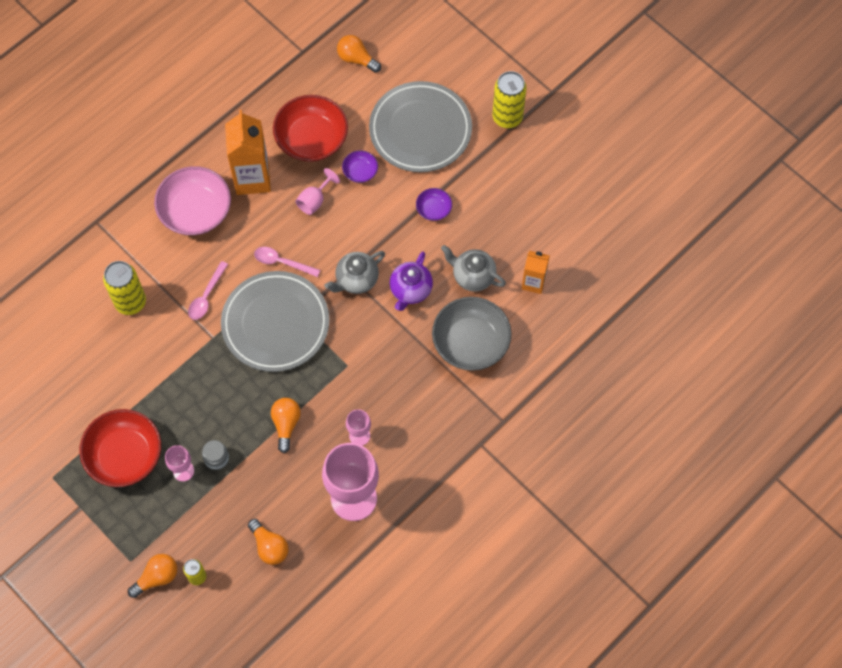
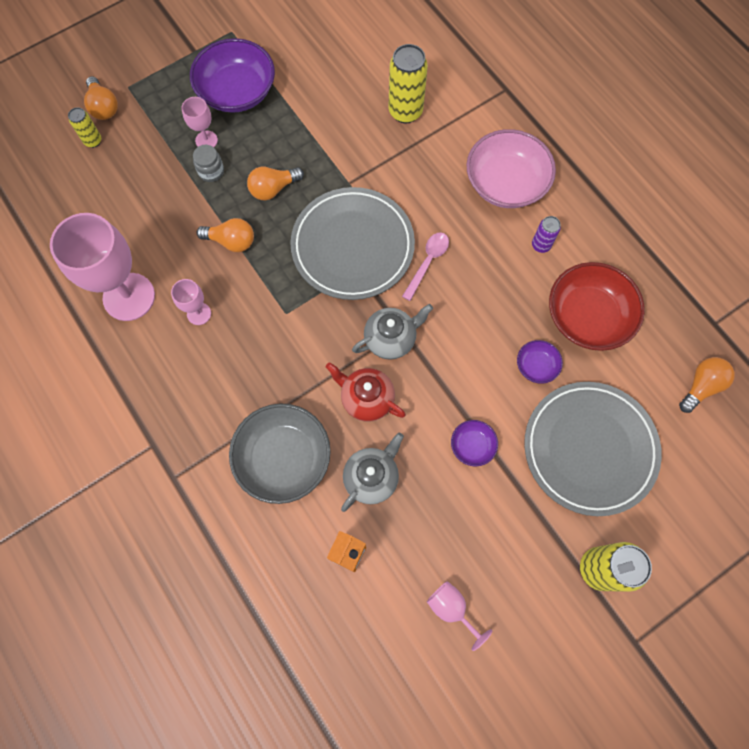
camera: 100 degrees right, 5 degrees up
(125, 455) = (237, 91): red bowl -> purple bowl
(206, 296) = (399, 182): pink spoon -> none
(252, 178) = (541, 245): orange carton -> purple can
(269, 546) = (102, 208): orange light bulb -> orange light bulb (273, 189)
(314, 200) = (503, 308): pink goblet -> pink goblet (451, 608)
(356, 280) = (391, 339): grey teapot -> grey teapot turned 90 degrees clockwise
(410, 290) = (366, 398): purple teapot -> red teapot

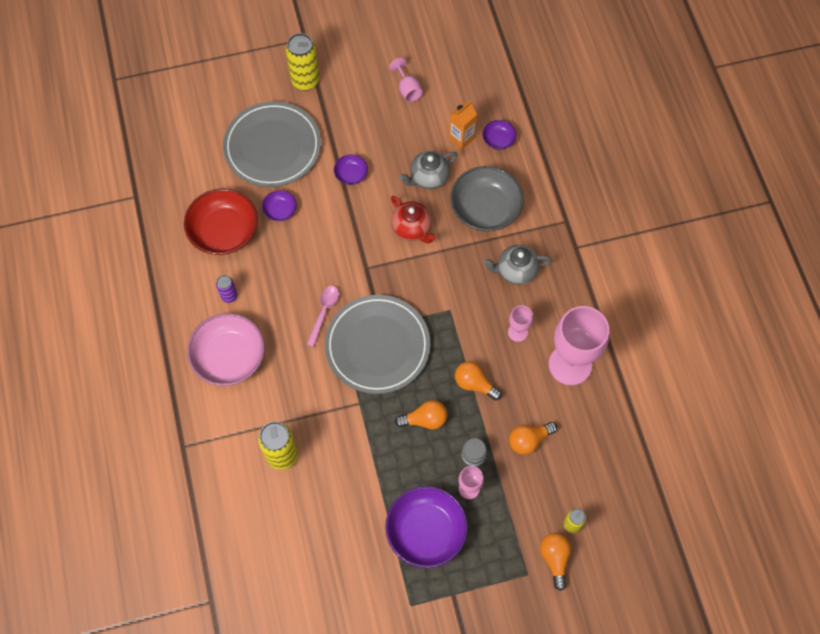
camera: 160 degrees left, 5 degrees down
(297, 570) = (498, 140): none -> purple bowl
(391, 339) = (377, 264): grey teapot -> grey teapot (515, 271)
(427, 262) = (324, 312): pink spoon -> pink spoon turned 150 degrees clockwise
(701, 386) = (173, 160): orange light bulb -> orange light bulb (529, 440)

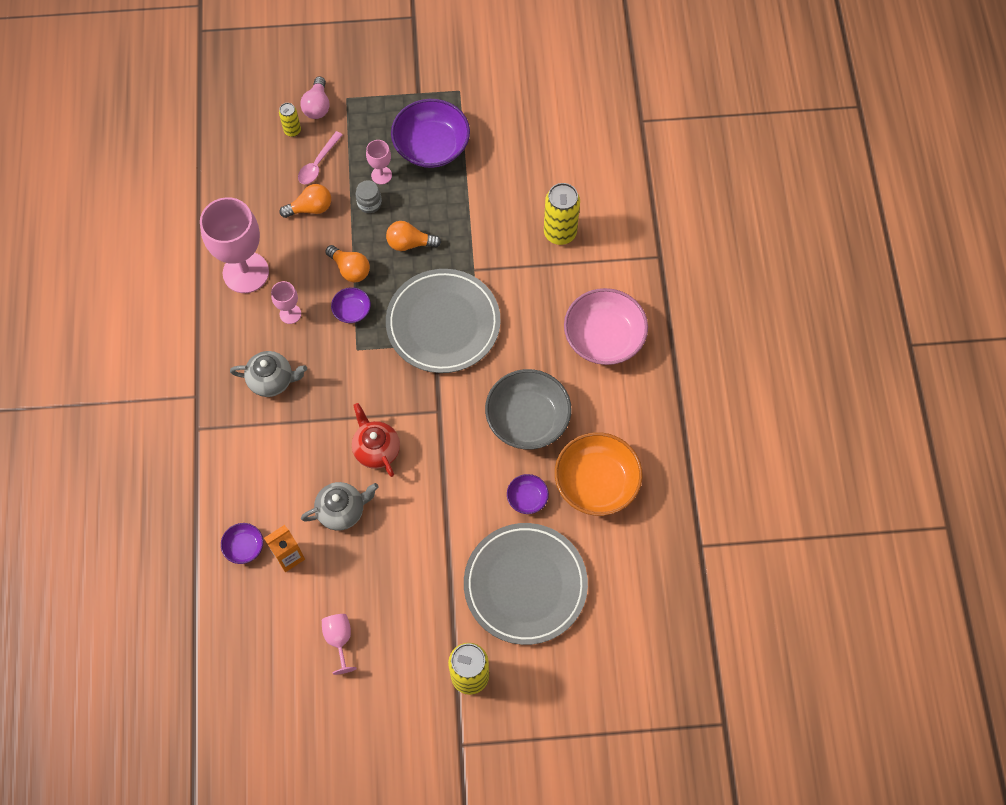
camera: 170 degrees left, 0 degrees up
(224, 231) = (596, 482): red bowl -> orange bowl
(229, 296) = (598, 404): purple can -> none
(324, 312) = (494, 369): pink spoon -> pink spoon (318, 163)
(351, 174) = (434, 530): purple bowl -> purple bowl (352, 310)
(485, 209) = (285, 459): grey bowl -> grey bowl (527, 418)
(555, 559) = (317, 106): orange light bulb -> pink light bulb

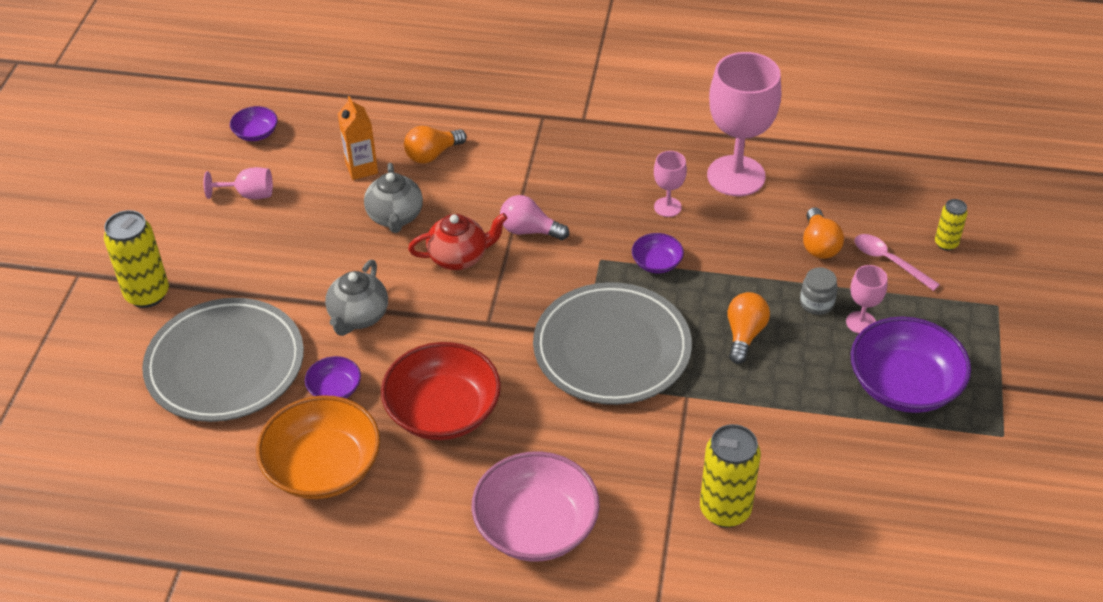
camera: 105 degrees right, 20 degrees down
(244, 547) = (389, 136): purple bowl -> purple bowl (256, 133)
(272, 380) = (582, 181): grey teapot -> grey teapot (358, 317)
(317, 106) = (985, 273): pink light bulb -> pink light bulb (529, 230)
(350, 269) = (718, 270): orange light bulb -> orange light bulb (432, 154)
(527, 418) = (443, 411): grey bowl -> red bowl

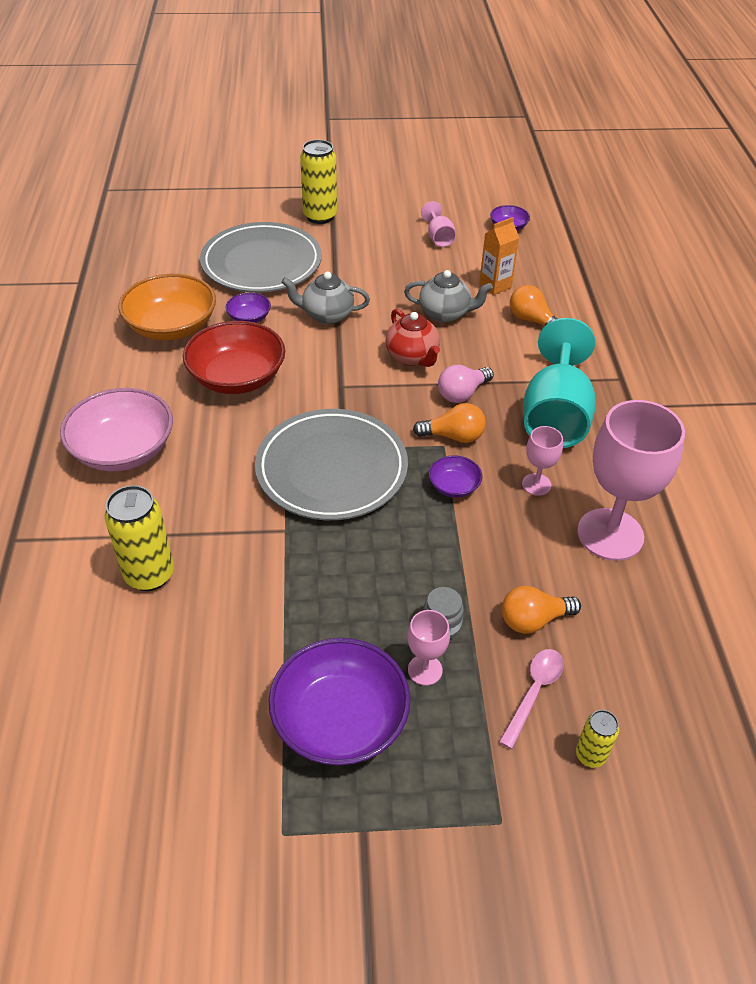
camera: 75 degrees right, 0 degrees up
(395, 217) = (445, 314): grey teapot -> grey teapot turned 150 degrees counterclockwise
(529, 230) = (462, 393): pink light bulb -> pink light bulb turned 135 degrees counterclockwise
(582, 173) = (555, 416): none -> turquoise goblet
(744, 335) = (377, 566): orange light bulb -> orange light bulb (453, 436)

